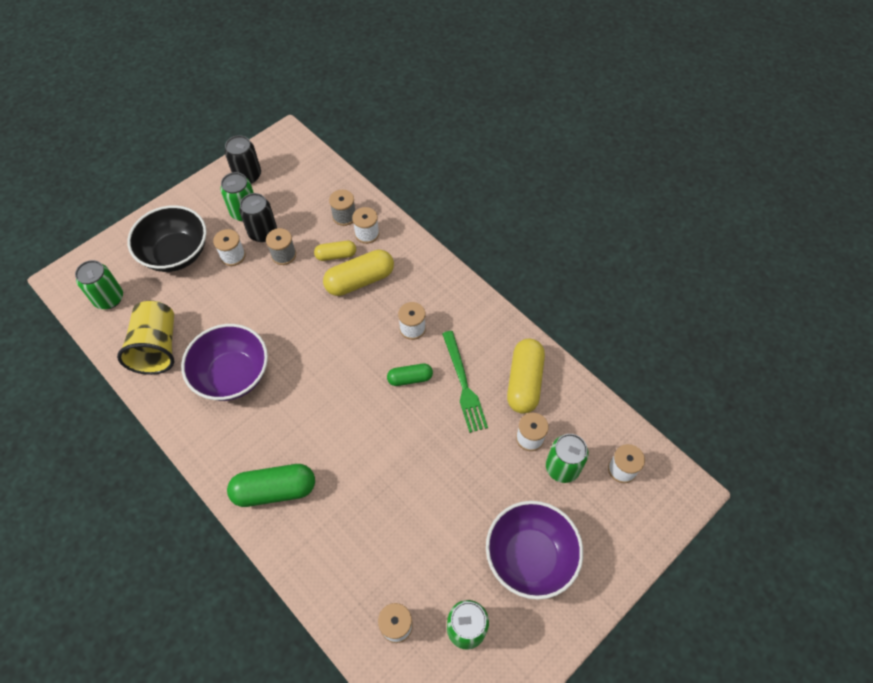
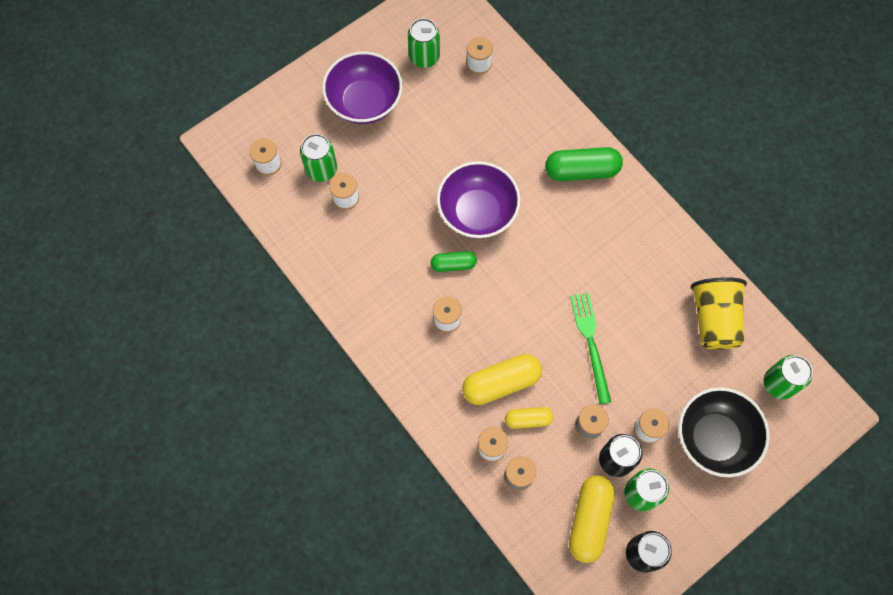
camera: 175 degrees left, 10 degrees up
(232, 375) = (631, 282): purple bowl -> purple bowl (477, 212)
(463, 384) = (400, 254): green fork -> green fork (590, 343)
(524, 382) = (340, 251): yellow capsule -> yellow capsule (589, 520)

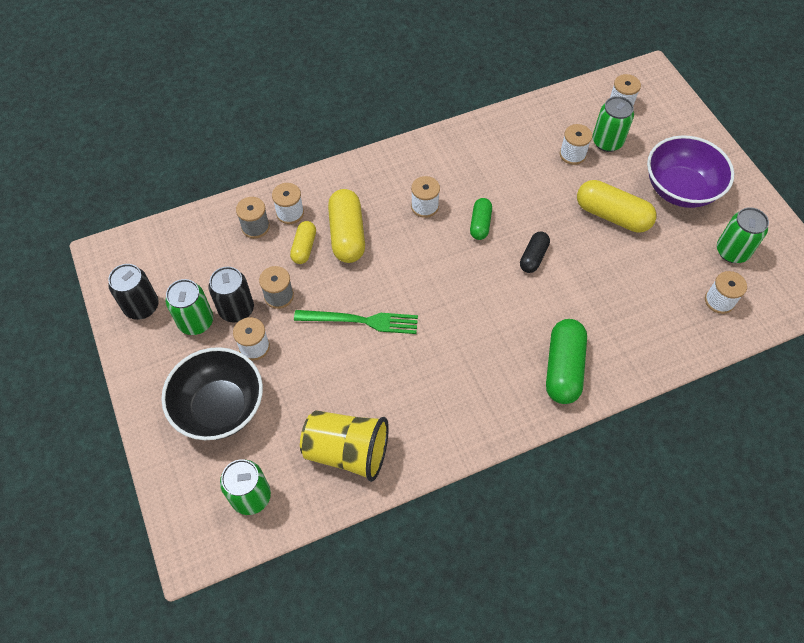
camera: 105 degrees right, 10 degrees down
(477, 212) = (533, 257): purple bowl -> black capsule
(589, 520) = (191, 272): yellow capsule -> yellow capsule (612, 215)

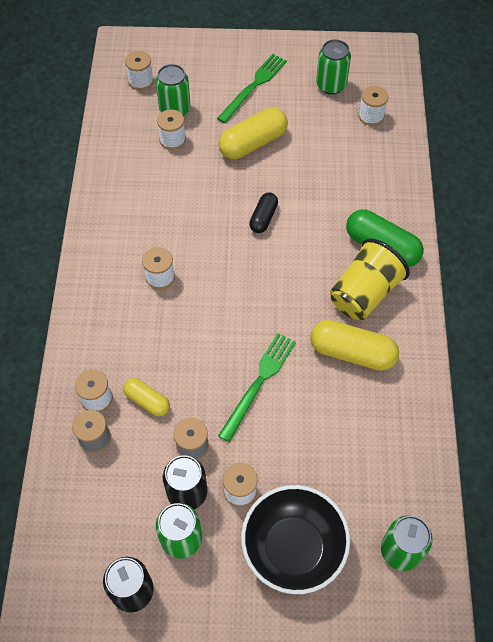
camera: 65 degrees left, 0 degrees up
(347, 235) = (154, 356): yellow capsule -> yellow capsule (352, 353)
(347, 451) = (389, 448): yellow cup -> yellow cup (364, 293)
(480, 224) = (206, 242): green capsule -> none
(533, 257) = (263, 218): black capsule -> black capsule turned 60 degrees clockwise
(680, 189) = (253, 86): purple bowl -> green fork

